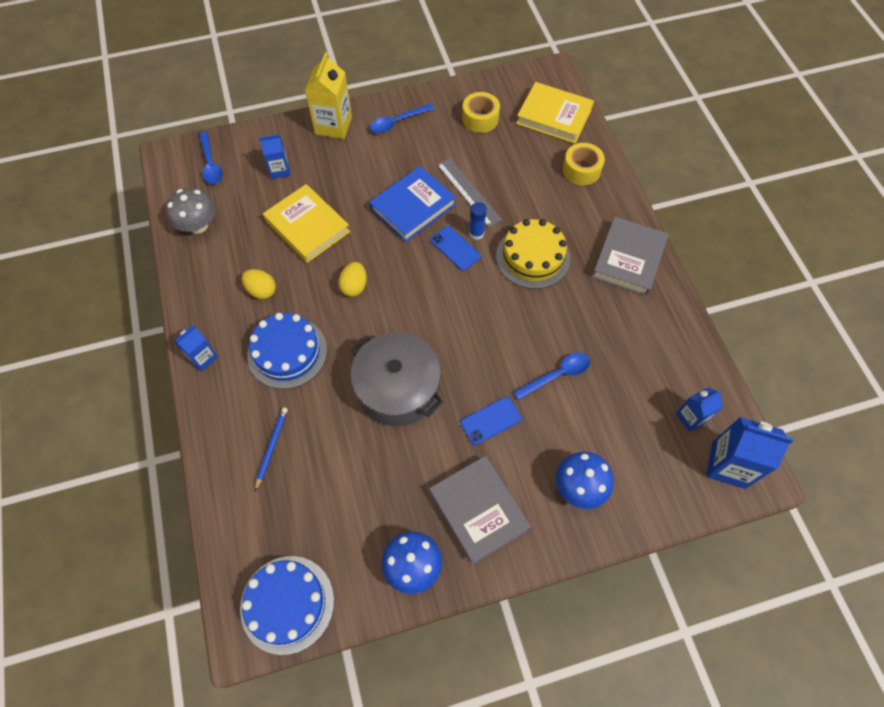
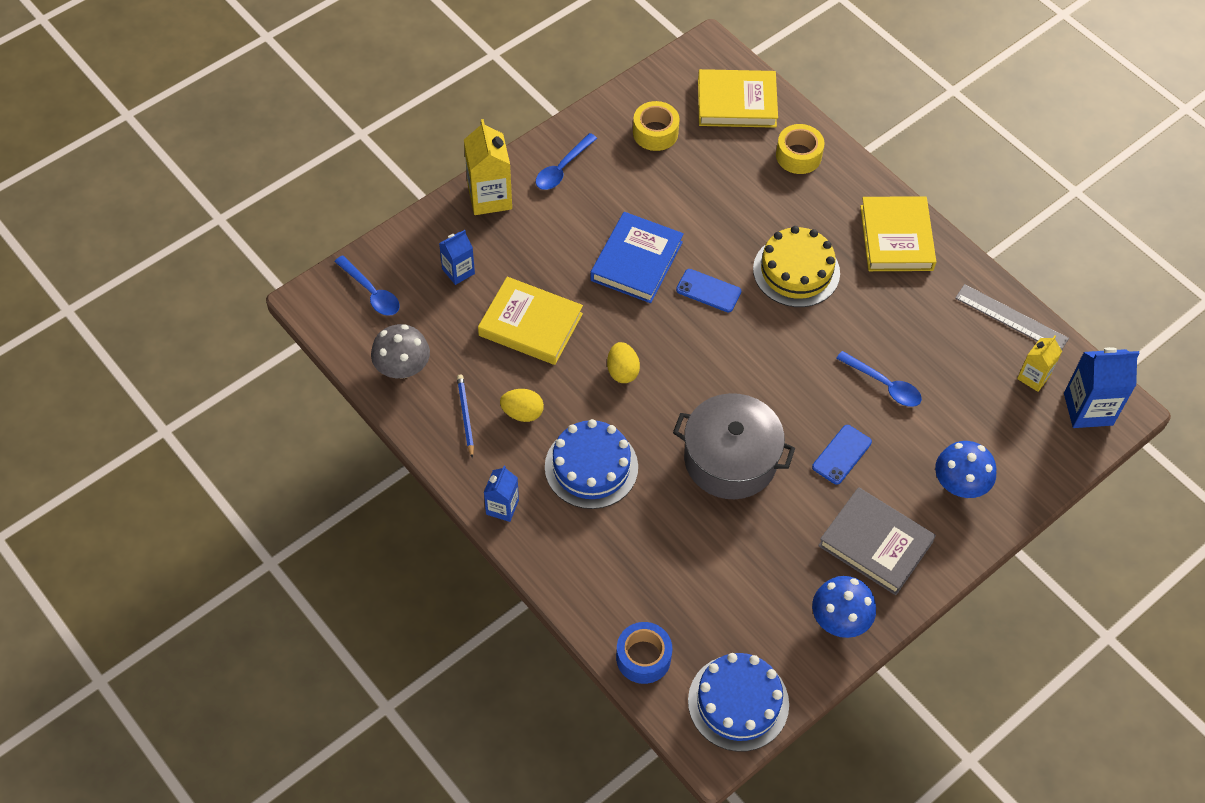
camera: 25 degrees left, 5 degrees down
(234, 528) = (643, 657): none -> blue tape
(271, 447) = (633, 567): blue pencil -> blue pencil (465, 416)
(468, 192) = (688, 223): grey ruler -> grey ruler (1011, 318)
(476, 233) = (722, 266): blue glue stick -> none
(557, 375) = (884, 385): blue spoon -> blue spoon turned 90 degrees clockwise
(628, 259) = (896, 238): grey book -> yellow book
(691, 417) = (1033, 377): blue carton -> yellow carton

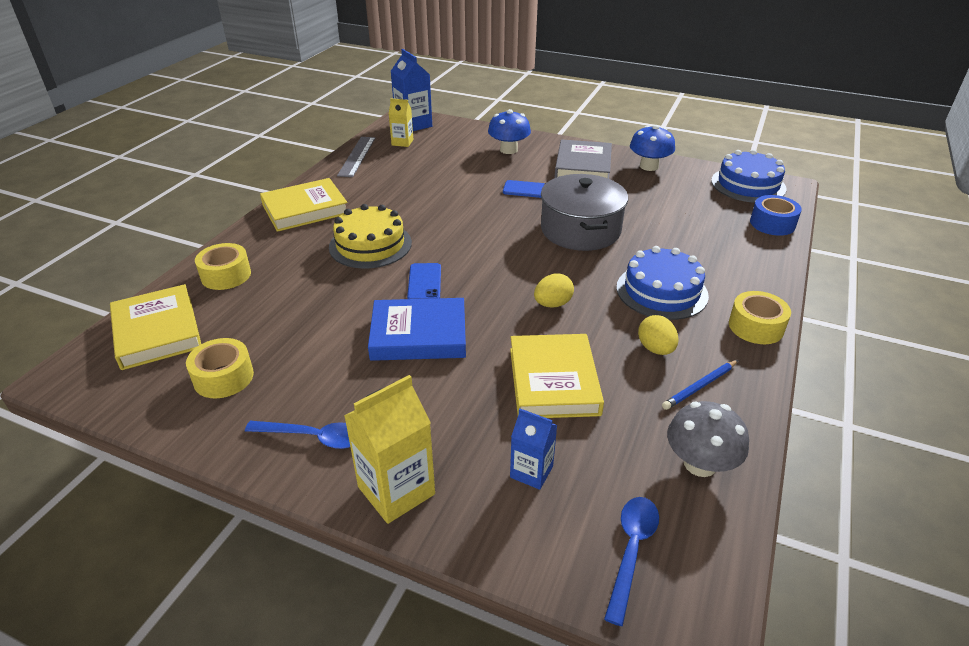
camera: 115 degrees left, 20 degrees down
(502, 507) = (756, 327): blue carton -> yellow tape
(884, 385) = (454, 187): blue spoon -> none

